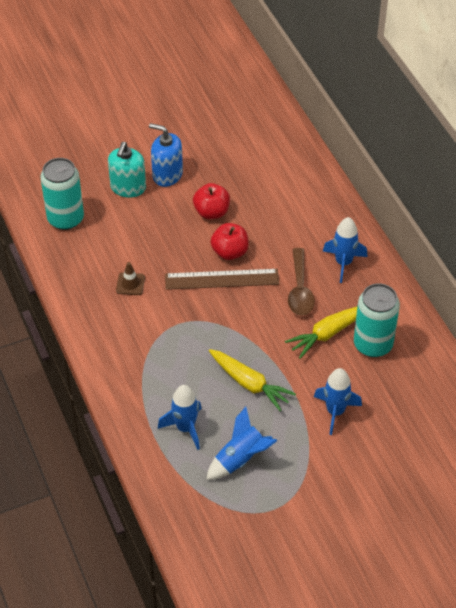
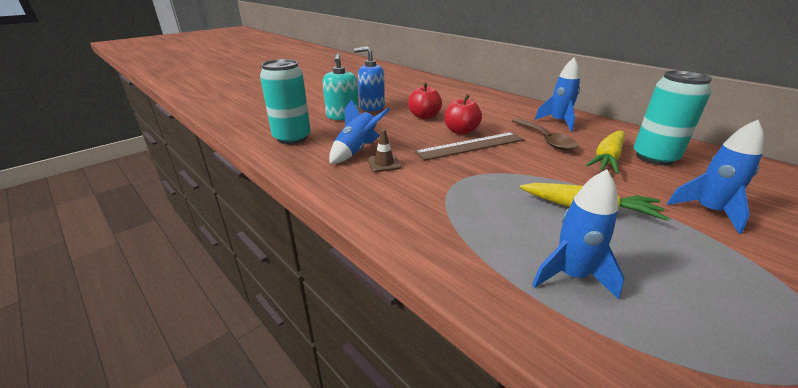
camera: 20 degrees left, 20 degrees down
(240, 459) = (688, 293): blue rocket -> blue rocket (357, 150)

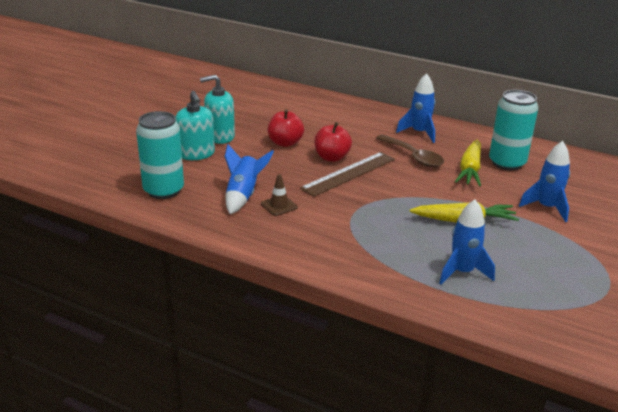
camera: 20 degrees left, 0 degrees up
(372, 107) = (220, 136): blue soap dispenser -> turquoise soap dispenser

